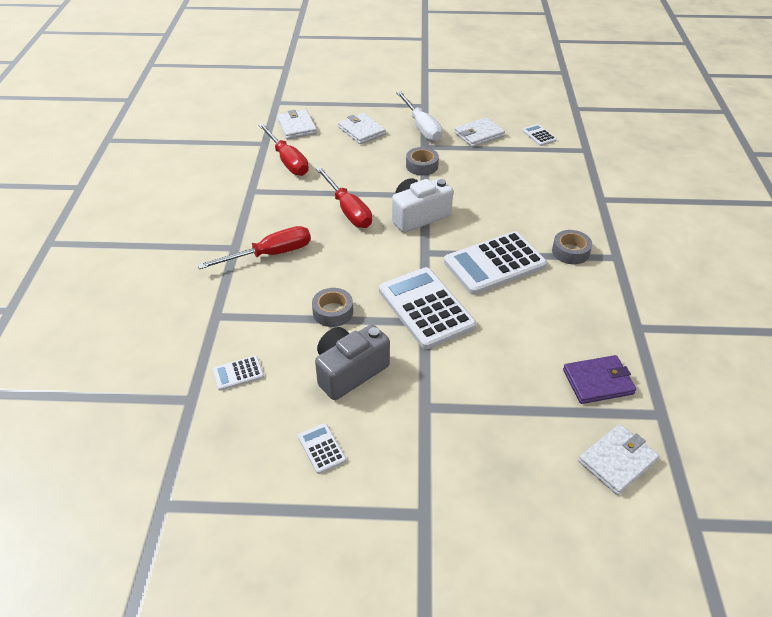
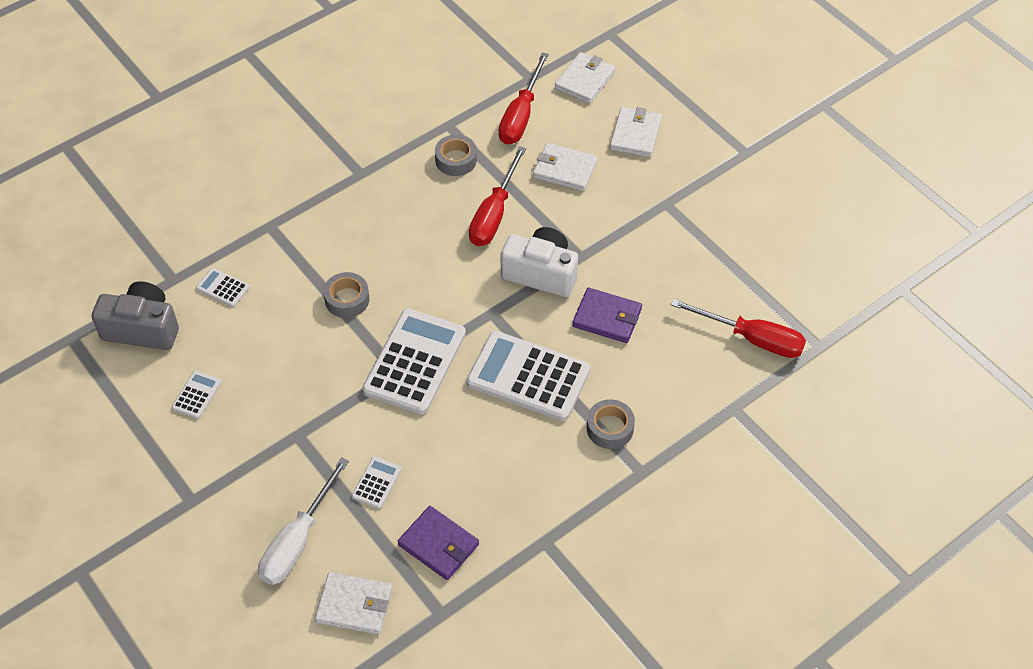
camera: 50 degrees right, 10 degrees up
(270, 254) = (376, 204): red screwdriver -> red screwdriver (752, 339)
(349, 371) = (290, 358): grey camera -> grey camera (142, 328)
(421, 127) = (698, 178): white screwdriver -> white screwdriver (297, 541)
(422, 166) = (627, 223): grey tape -> grey tape (456, 160)
(479, 134) = (740, 234): white wallet -> white wallet (565, 169)
(483, 209) = (607, 318): none -> purple wallet
(539, 135) = (800, 287): white calculator -> white calculator (376, 483)

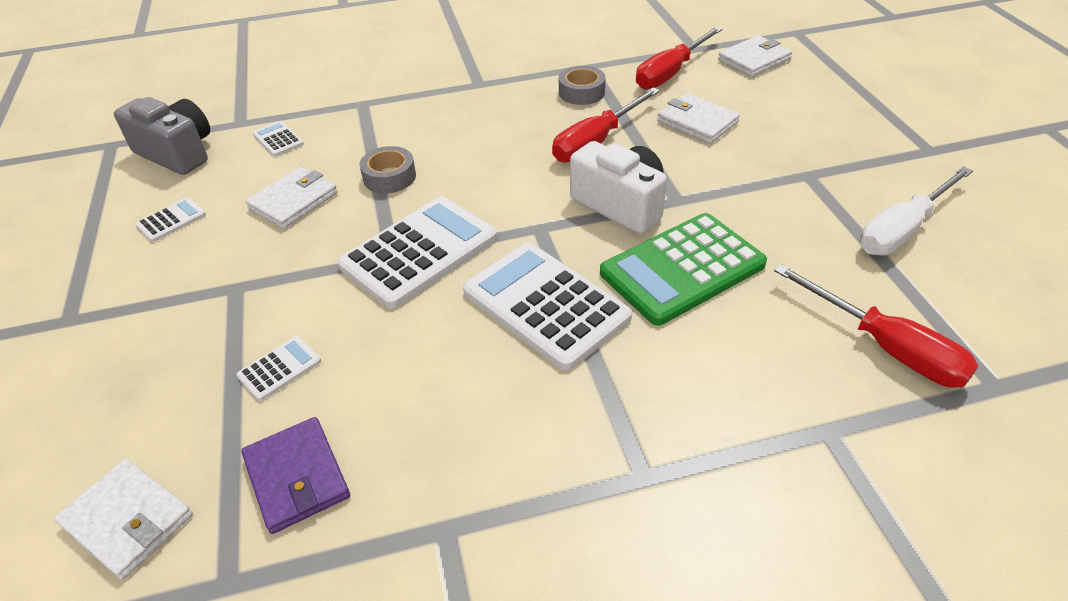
camera: 25 degrees right, 10 degrees down
(297, 541) = (134, 406): white screwdriver -> white screwdriver (902, 229)
(607, 318) = (682, 269): purple wallet -> green calculator
(610, 428) = (624, 400): grey tape -> none
(635, 134) = (794, 110): white wallet -> white wallet (294, 201)

